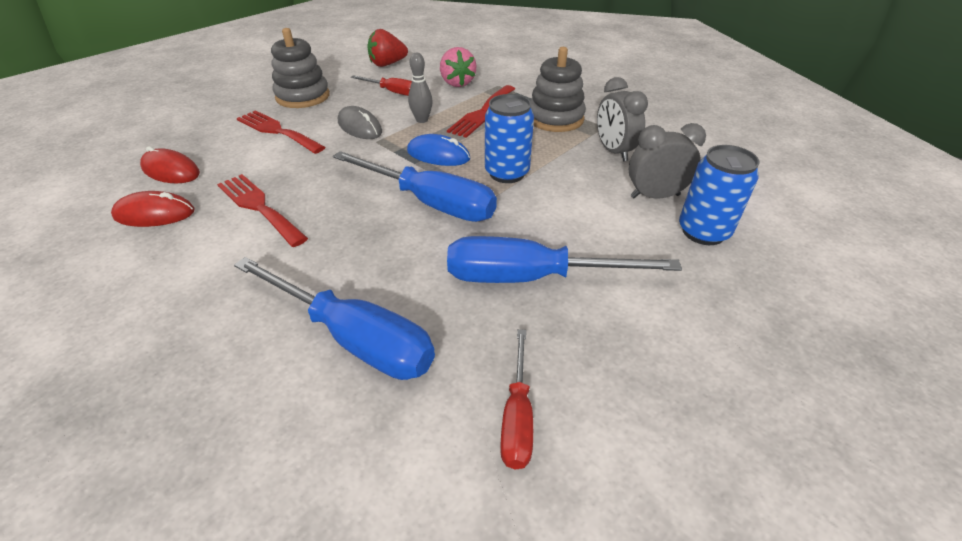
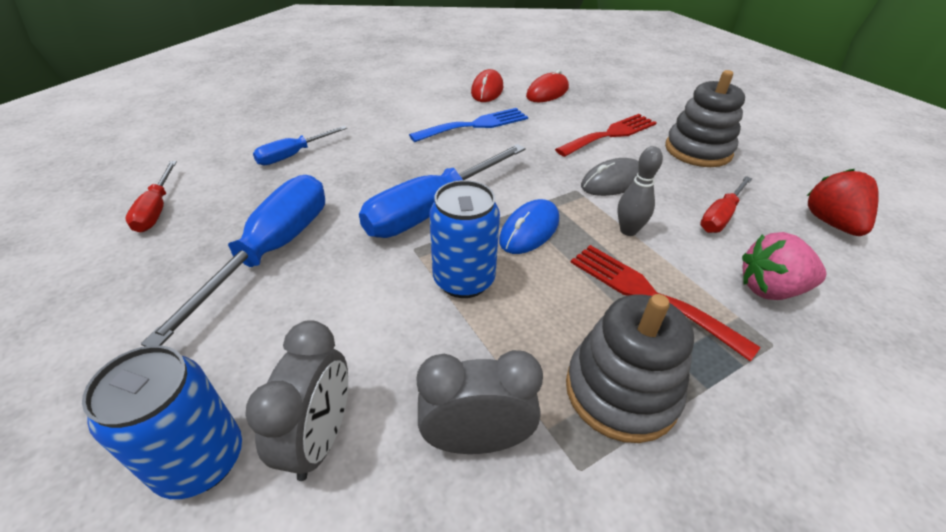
camera: 105 degrees right, 0 degrees up
(259, 207) = (475, 125): red fork -> blue fork
(353, 337) = (293, 155): blue screwdriver -> blue screwdriver, size x0.54
(517, 416) = (157, 209): red screwdriver -> red screwdriver turned 120 degrees counterclockwise

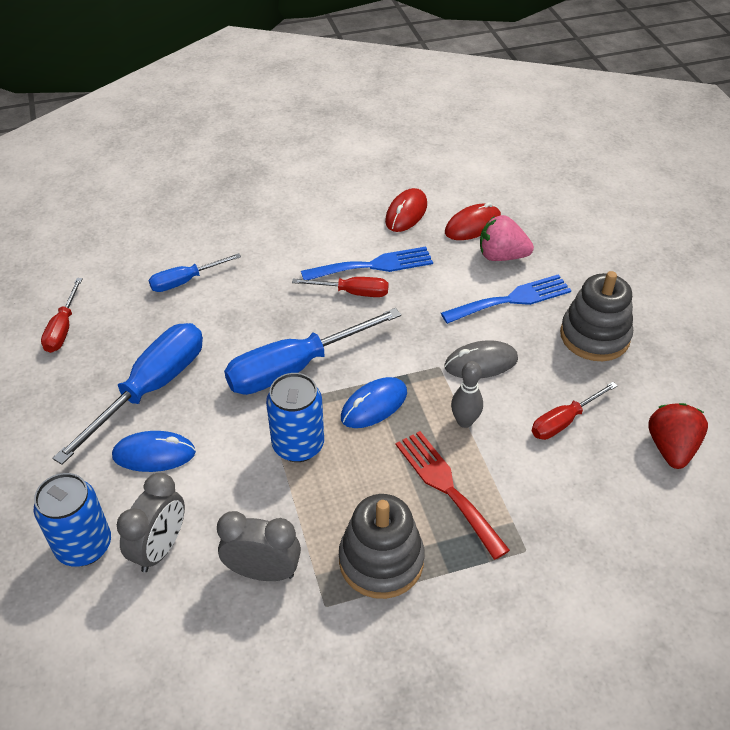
camera: 15 degrees right, 5 degrees up
(288, 319) = (154, 454): none -> blue mouse
(465, 145) = (352, 292): none -> red screwdriver
(610, 134) = (511, 299): red fork -> blue fork
(770, 289) = (558, 503): pink strawberry -> pink strawberry (501, 256)

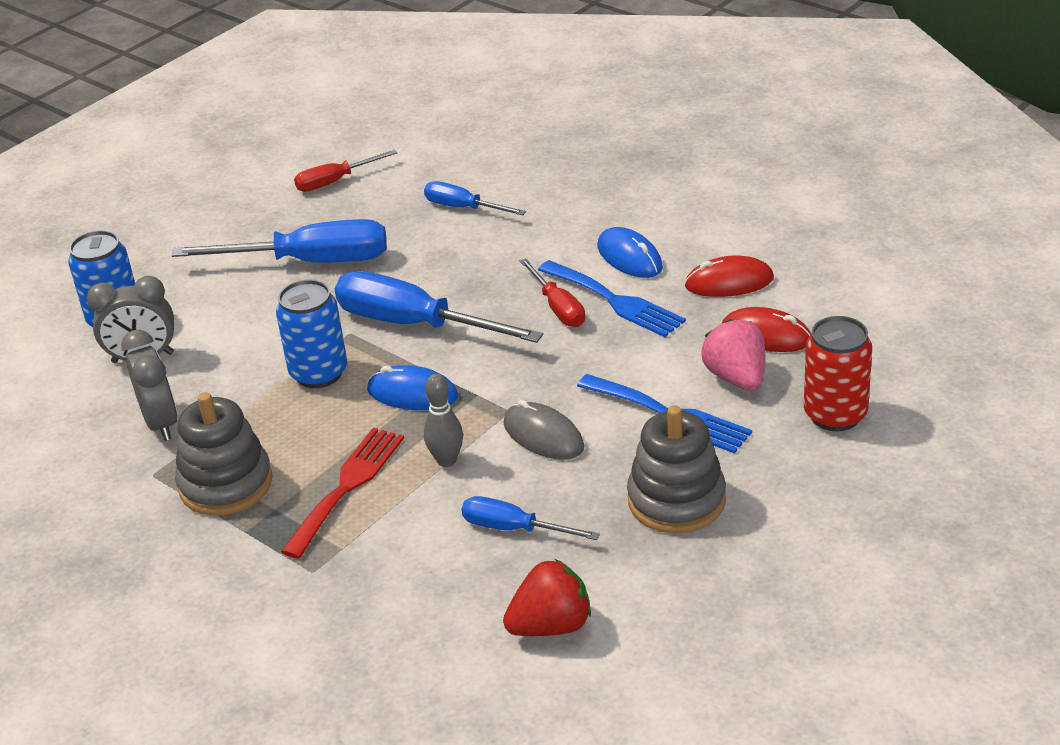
camera: 60 degrees right, 10 degrees down
(154, 454) = (238, 302): blue mouse -> blue mouse (629, 257)
(564, 421) = (514, 529): red screwdriver -> blue screwdriver
(570, 238) = (835, 415): none -> red can

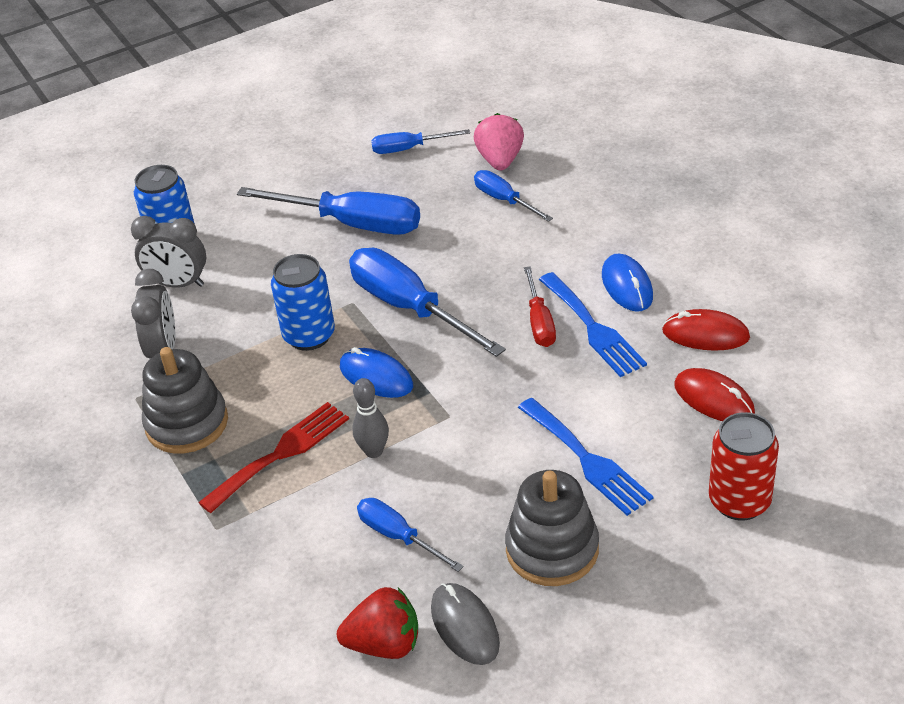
camera: 20 degrees right, 5 degrees up
(335, 181) = (409, 149): red screwdriver -> blue screwdriver
(543, 435) = (466, 449): grey mouse -> grey mouse (464, 626)
(736, 378) = (665, 437): pink strawberry -> pink strawberry (500, 160)

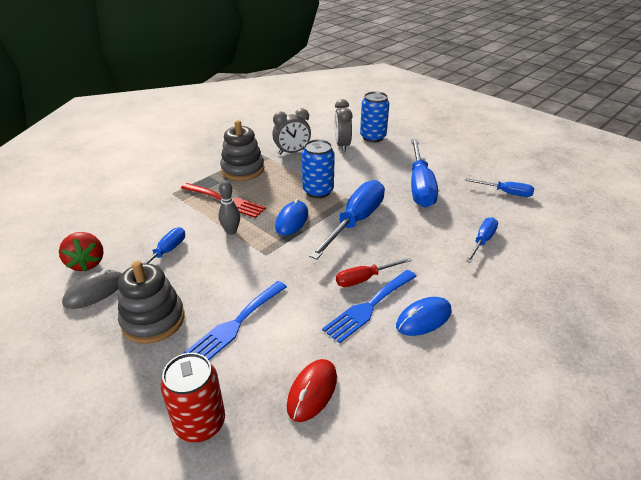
camera: 70 degrees right, 5 degrees down
(409, 149) = (506, 193): blue screwdriver -> blue screwdriver turned 135 degrees clockwise
(500, 160) = (524, 232): pink strawberry -> none
(705, 334) = (387, 376): red mouse -> none

